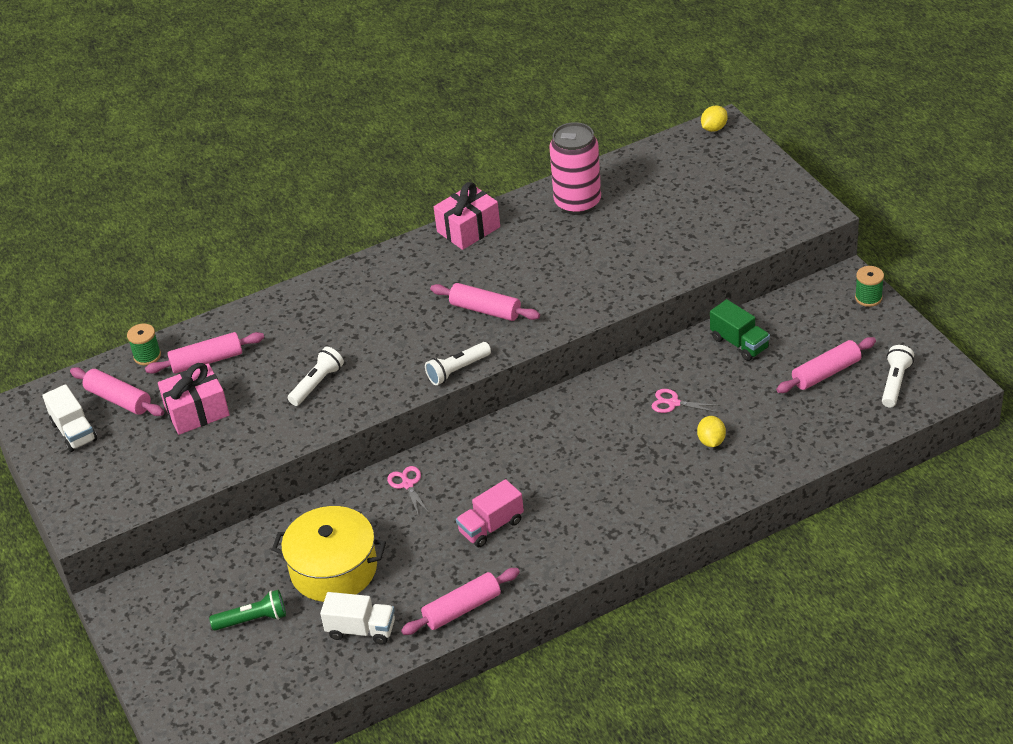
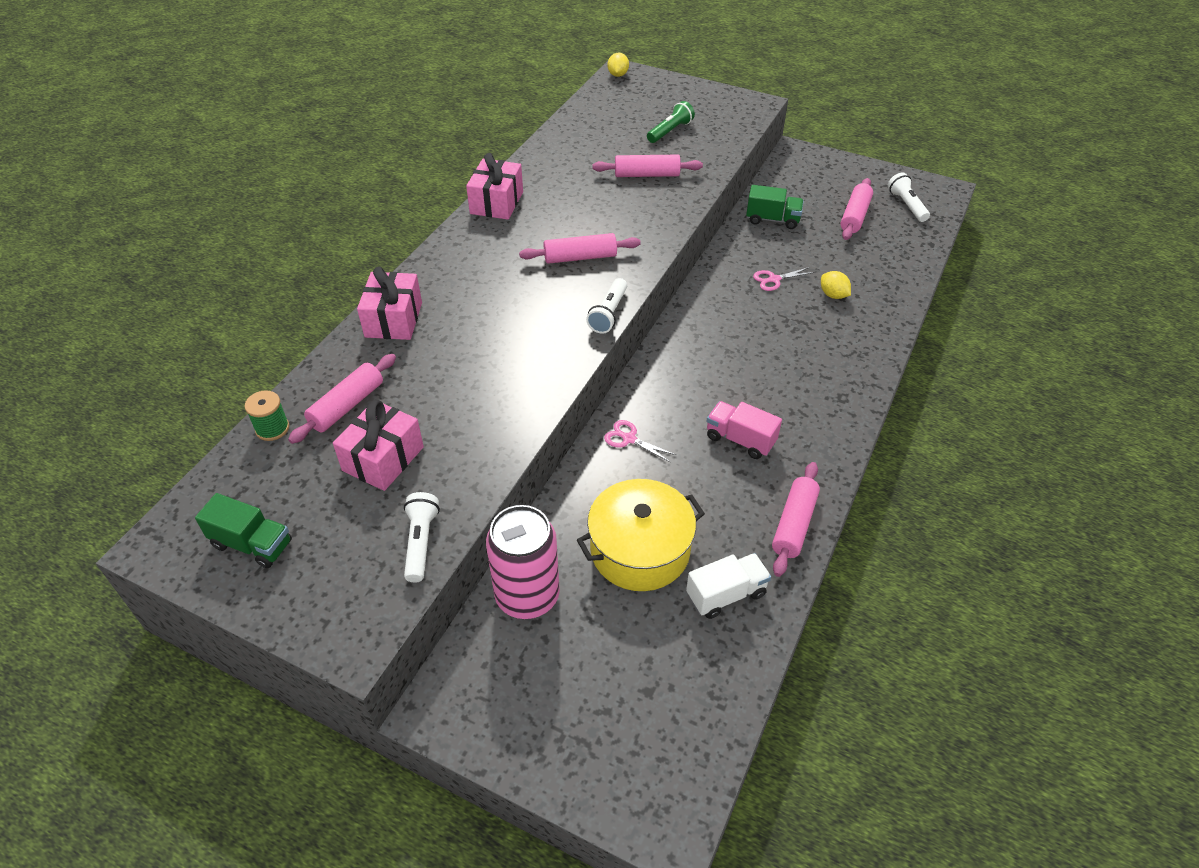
camera: 40 degrees left, 5 degrees up
(74, 431) = (252, 544): white truck -> green truck
(118, 399) = (278, 486): pink rolling pin -> pink rolling pin (647, 175)
(253, 619) = (610, 644): green flashlight -> green flashlight (670, 131)
(296, 305) = (394, 320): none -> pink gift
(317, 384) = (487, 379): white flashlight -> white flashlight (421, 542)
(491, 526) = (740, 440): pink truck -> pink truck turned 105 degrees clockwise
(577, 203) = (569, 154): pink can -> pink can (527, 596)
(868, 298) = (823, 158): green spool -> none

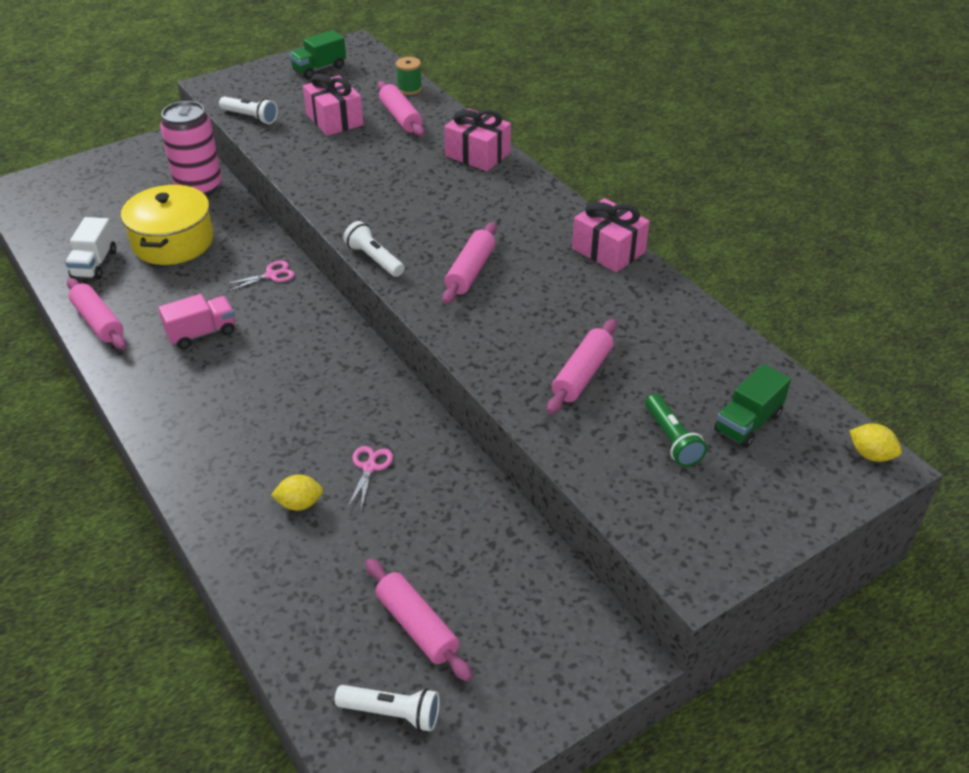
camera: 120 degrees right, 5 degrees down
(772, 219) = (477, 530): green truck -> green truck (748, 423)

